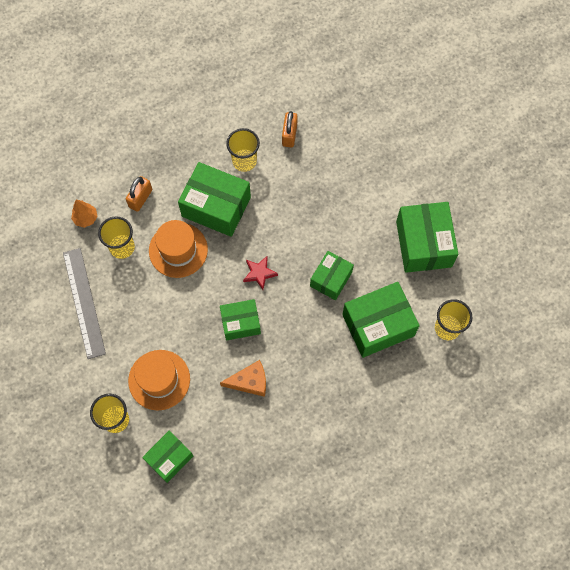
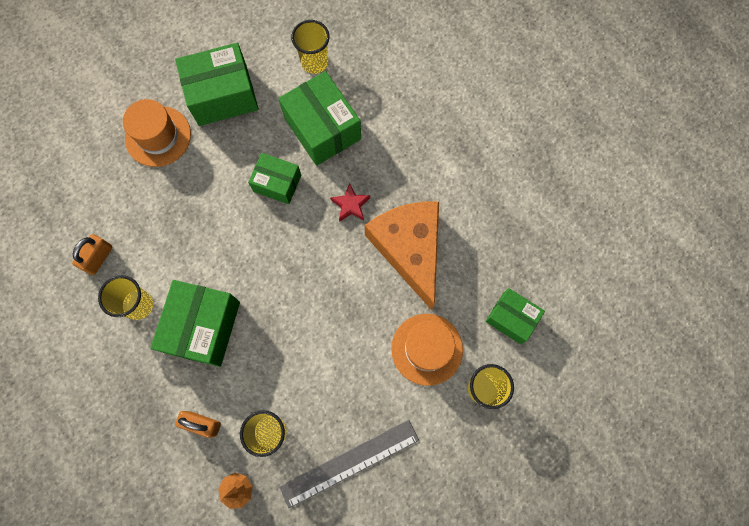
camera: 100 degrees left, 5 degrees up
(178, 250) = (265, 361): orange hat -> orange hat (158, 136)
(240, 323) = (344, 271): green box -> none
(249, 381) = (409, 249): orange cheese -> orange cheese, size x1.99
(259, 273) = (281, 261): red star -> red star (350, 205)
(289, 135) = (98, 258): orange padlock -> orange padlock turned 60 degrees counterclockwise

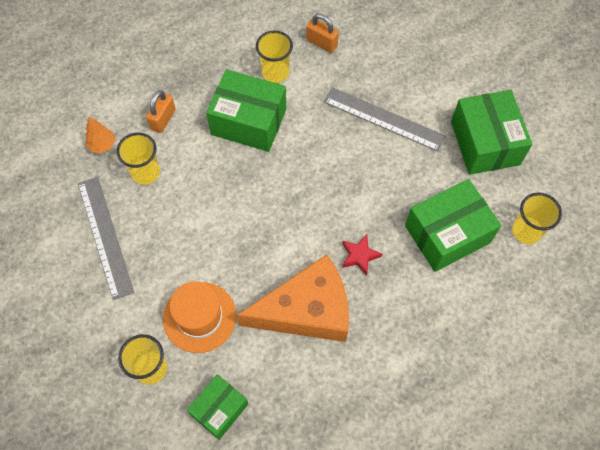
camera: 95 degrees right, 10 degrees down
(158, 136) = (440, 88): orange hat -> none
(197, 189) = (384, 119): none -> grey ruler
(277, 183) = (387, 188): green box -> none

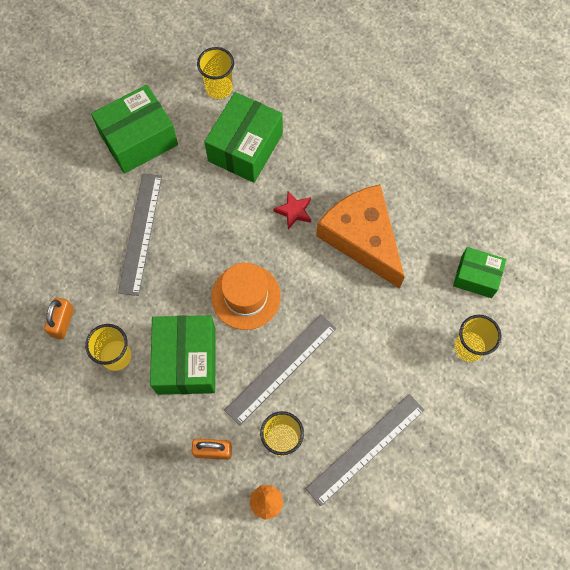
camera: 110 degrees left, 5 degrees up
(199, 317) = (406, 325): orange hat -> orange hat (246, 296)
(208, 192) = (281, 368): none -> grey ruler
(447, 234) = (245, 147): green box -> green box turned 75 degrees clockwise

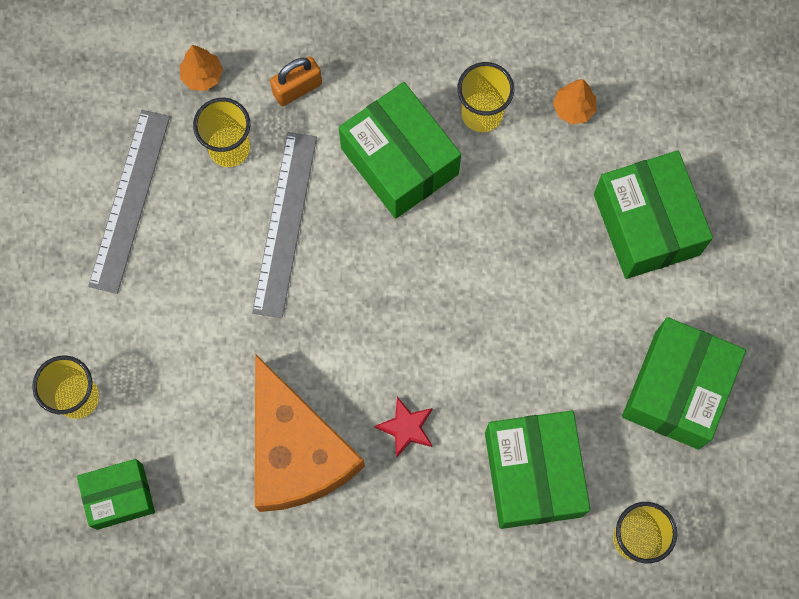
camera: 145 degrees right, 5 degrees up
(62, 322) = (573, 109): orange padlock -> orange tree
(80, 230) = (646, 224): none -> green box
(140, 233) = (572, 270): grey ruler -> none
(246, 296) = (386, 279): orange hat -> none
(362, 238) = (296, 451): orange cheese -> orange cheese turned 45 degrees clockwise

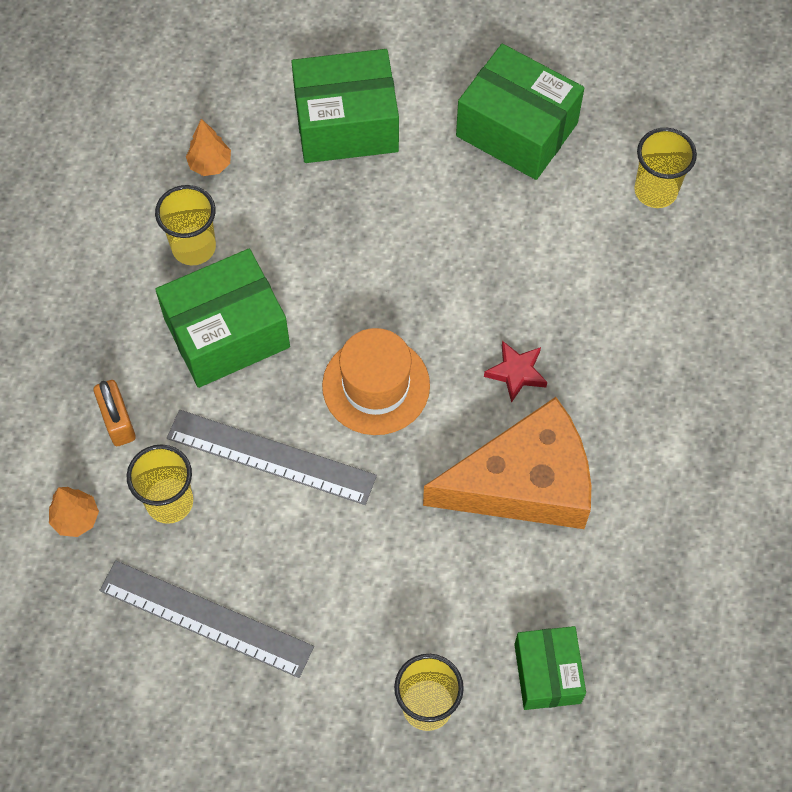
camera: 80 degrees left, 10 degrees down
(370, 302) = (376, 385): none -> orange hat
(533, 474) = (581, 266): green box -> none

